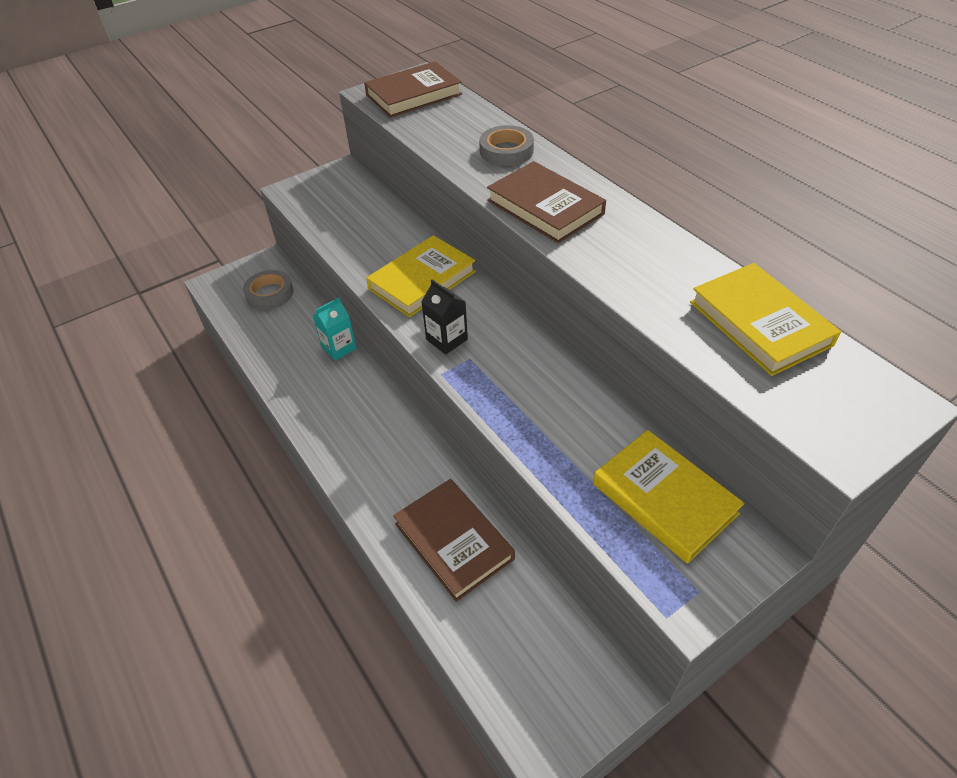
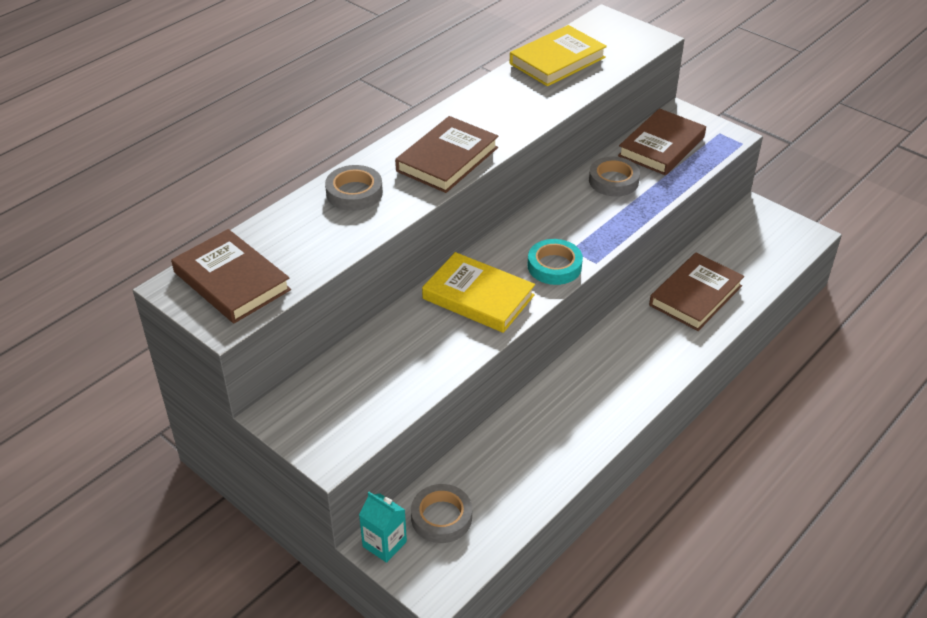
camera: 105 degrees left, 5 degrees down
(339, 347) = (514, 422): turquoise carton -> turquoise carton (384, 544)
(447, 339) = (554, 266): black carton -> turquoise tape
(589, 423) = (613, 181): none -> grey tape
(664, 498) = (661, 146): yellow book -> brown book

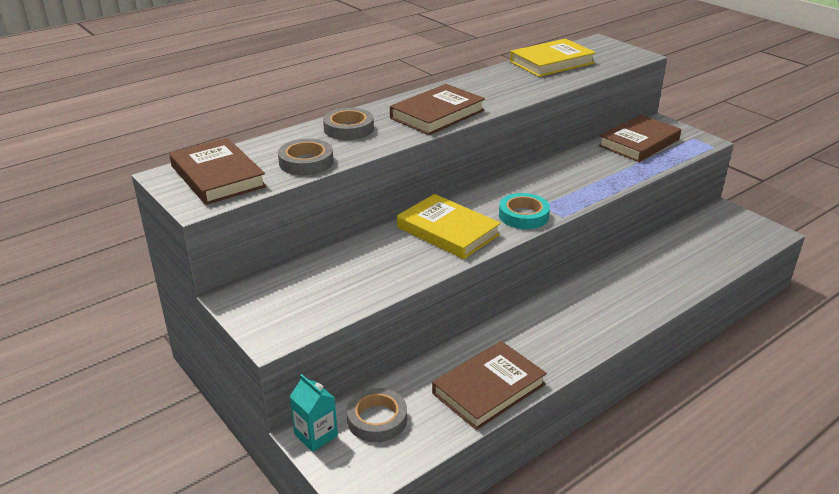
camera: 10 degrees right, 10 degrees down
(613, 181) = (591, 162): grey tape -> grey tape (306, 162)
(695, 295) = (658, 268): brown book -> brown book (488, 388)

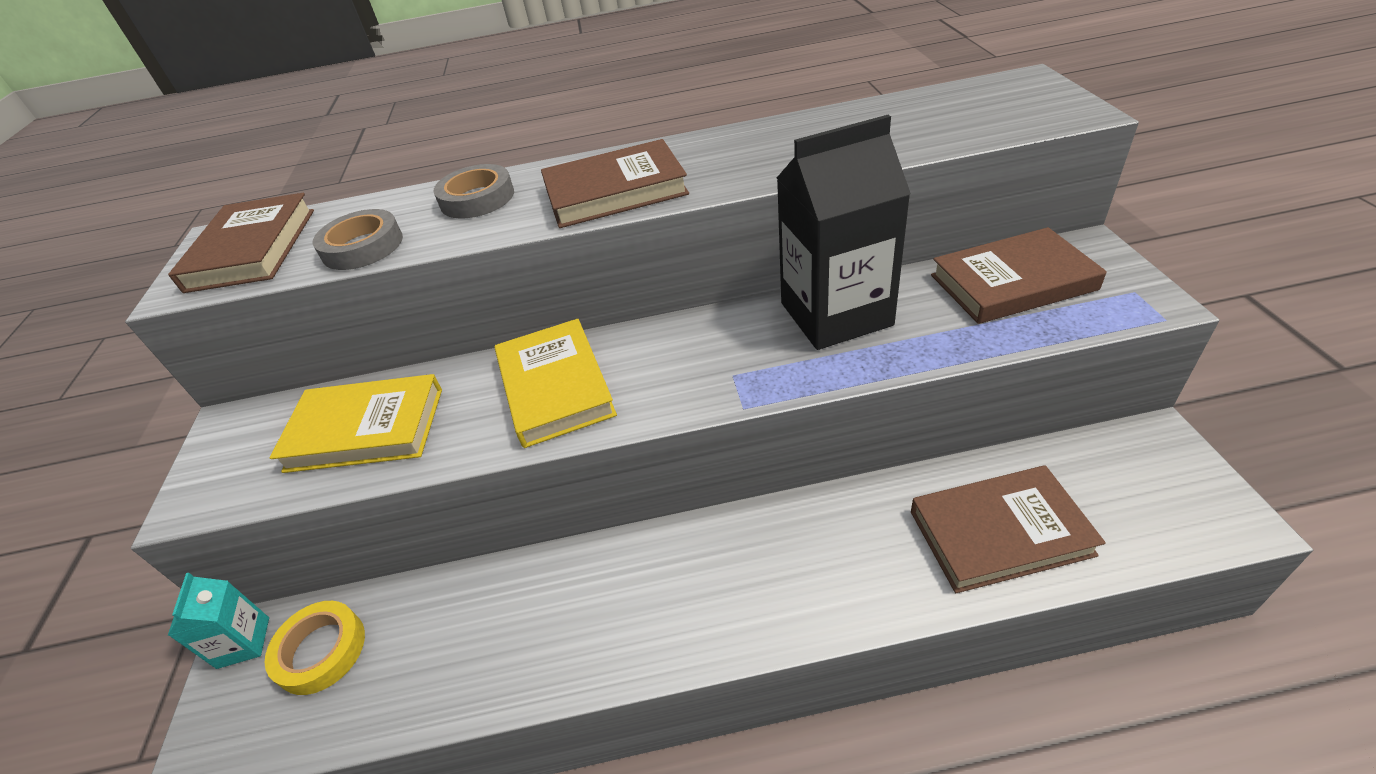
camera: 35 degrees right, 10 degrees up
(377, 419) = (321, 650): grey tape -> yellow tape
(488, 388) = (486, 664): brown book -> brown book (999, 532)
(523, 216) = (685, 388): turquoise tape -> none
(551, 62) = (897, 114): yellow book -> yellow book (366, 429)
(567, 170) = (836, 314): none -> black carton

